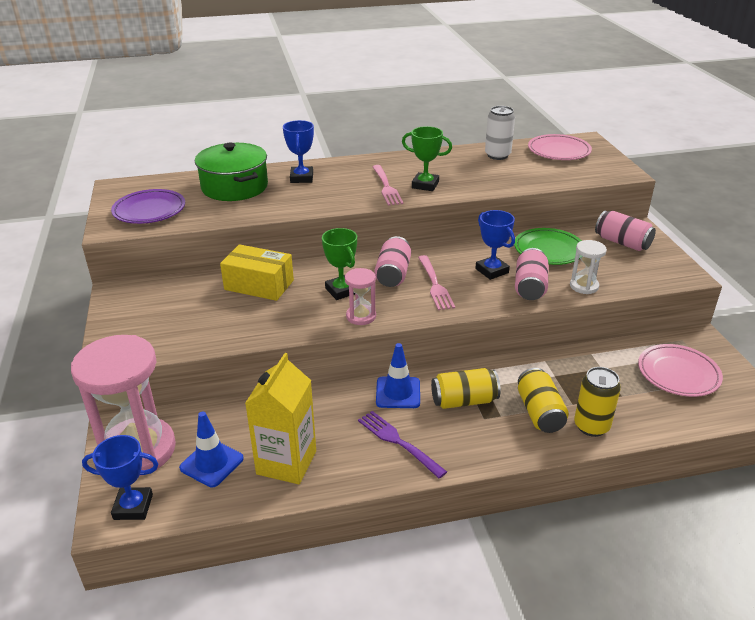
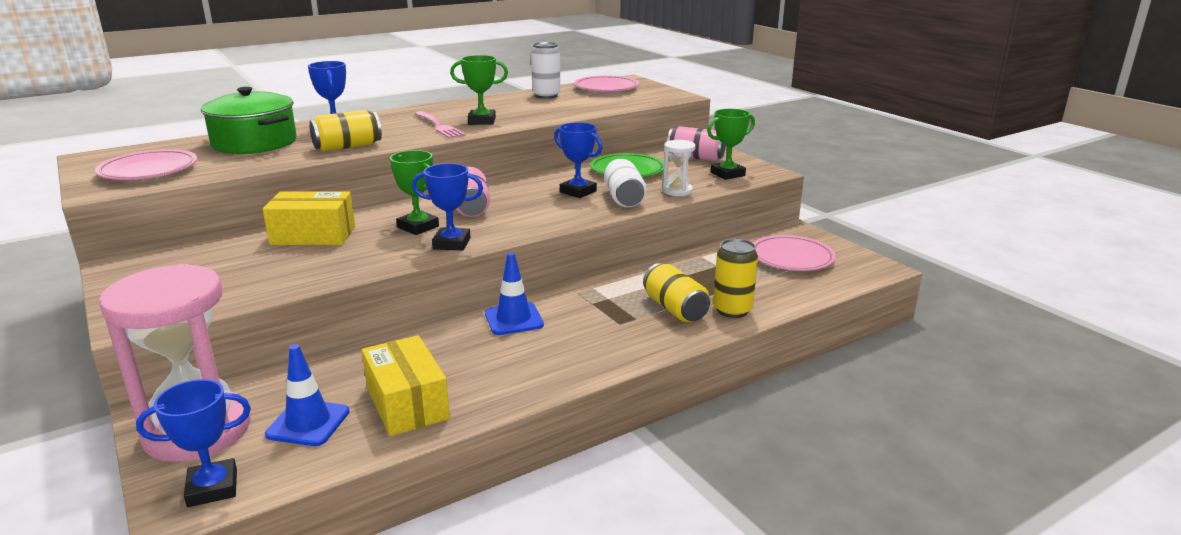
camera: 20 degrees left, 10 degrees down
(149, 211) = (149, 171): purple plate -> pink plate
(286, 462) = (407, 403): yellow carton -> yellow box
(361, 316) = (452, 243): pink hourglass -> blue trophy
(398, 442) = (534, 360): purple fork -> none
(435, 285) = (523, 209): pink fork -> none
(464, 401) = (591, 313): yellow can -> yellow can (348, 147)
(530, 287) = (624, 198): pink can -> white can
(643, 271) = (727, 174): none -> green trophy

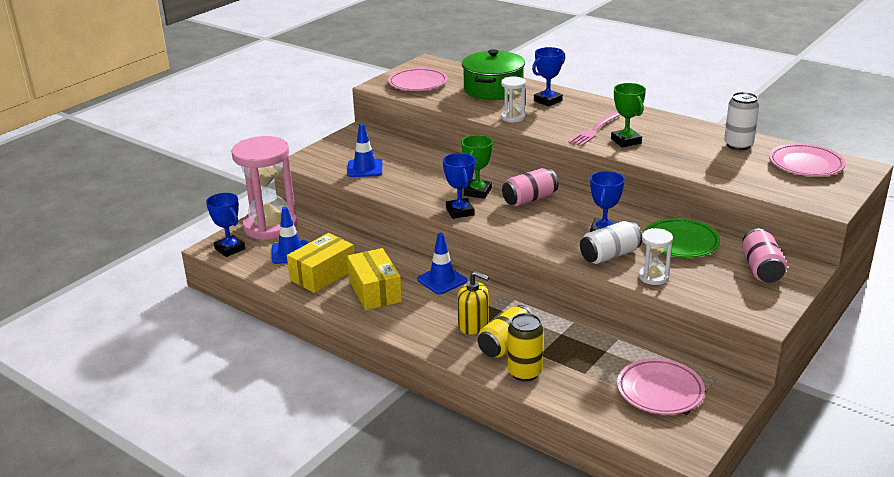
camera: 70 degrees right, 5 degrees up
(245, 279) = (365, 168): none -> blue traffic cone
(313, 235) = (436, 164): yellow box -> yellow box (375, 291)
(348, 147) = (513, 117): yellow can -> white hourglass
(624, 319) = (473, 325): none -> yellow soap dispenser
(727, 174) = (730, 295): green trophy -> none

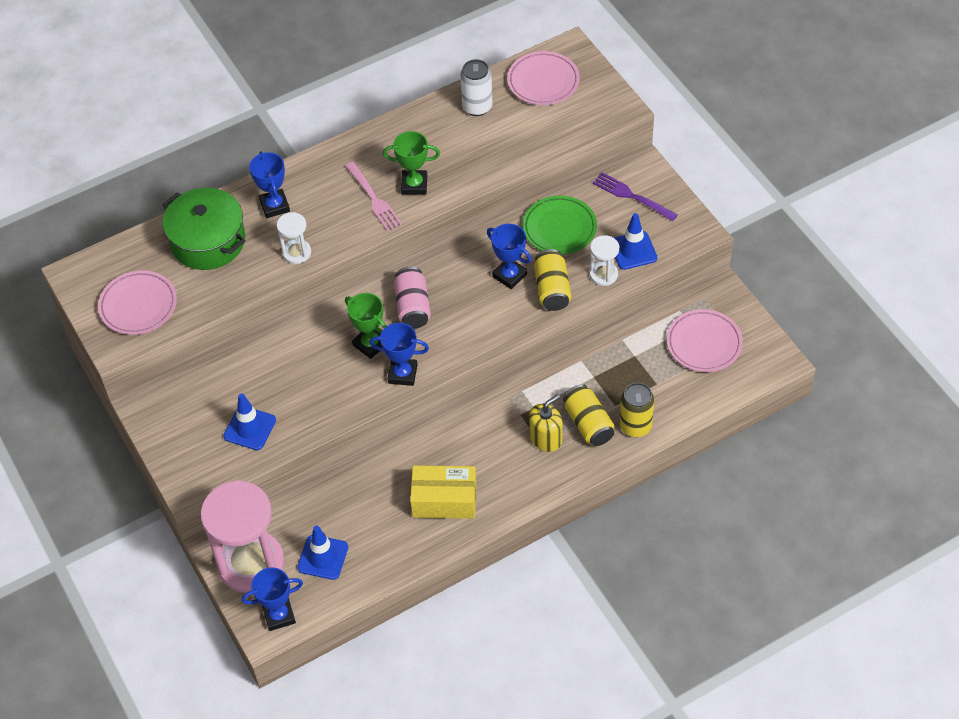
camera: 65 degrees left, 25 degrees up
(323, 275) = (387, 538): yellow box -> none
(442, 280) = (456, 437): blue traffic cone -> blue traffic cone (633, 250)
(610, 255) = (552, 289): white can -> yellow can
(761, 269) = (631, 196): pink can -> purple fork

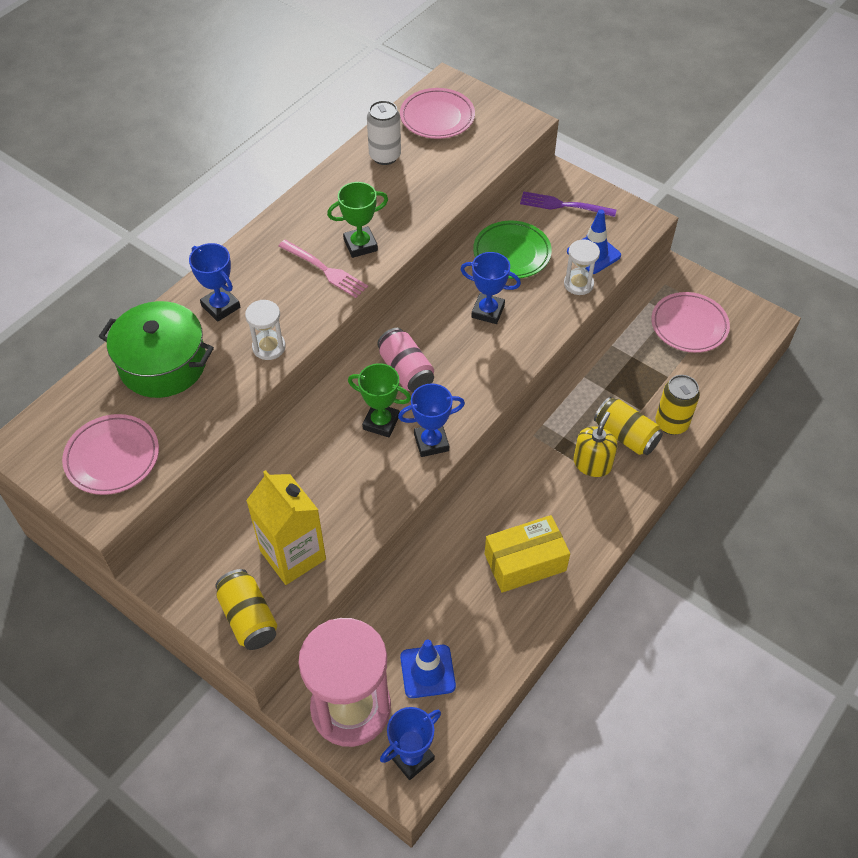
camera: 25 degrees left, 0 degrees up
(250, 428) = (293, 555): blue traffic cone -> yellow carton
(552, 289) = (537, 312): yellow can -> yellow can (249, 618)

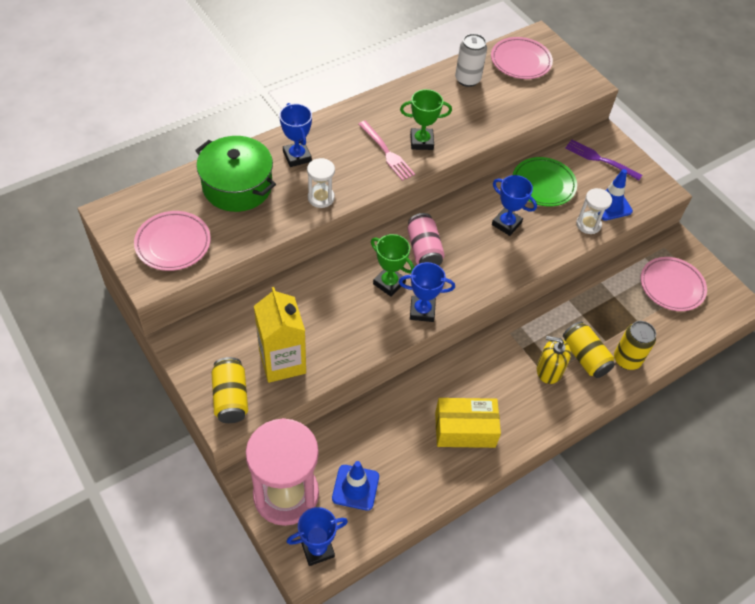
camera: 15 degrees right, 0 degrees up
(592, 463) = (549, 370): yellow soap dispenser -> yellow soap dispenser turned 120 degrees counterclockwise

